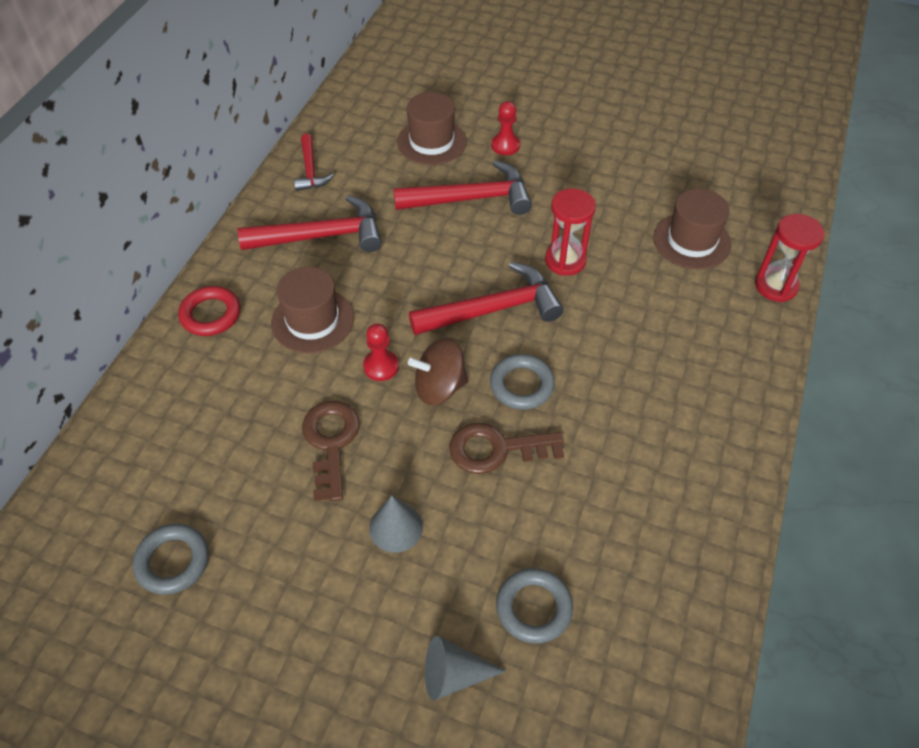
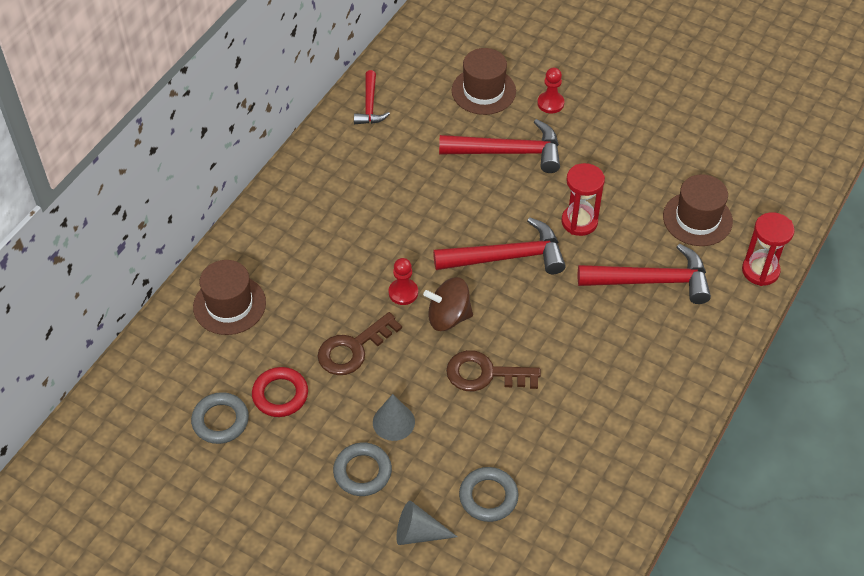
camera: 10 degrees right, 0 degrees up
(211, 314) = (268, 228): red ring -> red ring (280, 395)
(312, 320) = (352, 245): brown hat -> brown hat (229, 305)
(321, 236) = (370, 170): red hammer -> red hammer (651, 281)
(331, 442) = (353, 349): brown key -> brown key turned 135 degrees counterclockwise
(521, 385) = (517, 325): grey ring -> grey ring (362, 472)

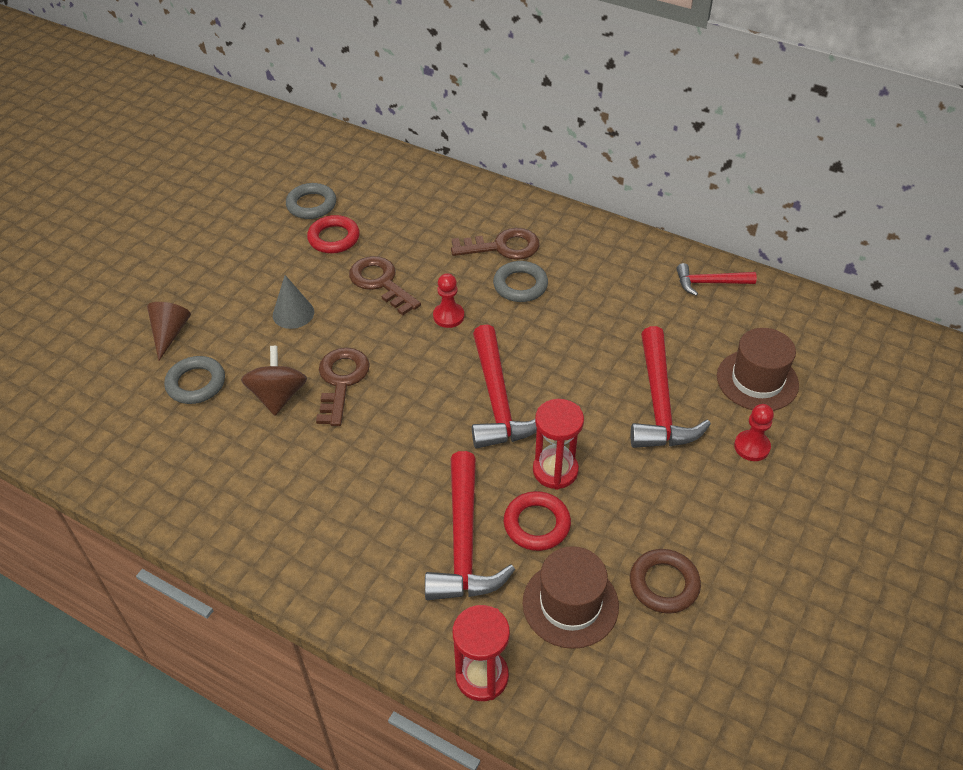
camera: 90 degrees right, 5 degrees down
(229, 305) = (436, 201): brown hat -> none
(308, 249) = (503, 247): none -> brown key
(362, 472) = (242, 294): grey ring -> grey ring (520, 285)
(418, 533) = (170, 333): grey cone -> brown cone
(448, 317) = (416, 351): brown spinning top -> brown spinning top (278, 396)
(631, 235) = (537, 524): none -> red ring
(675, 166) = (664, 584): none -> brown ring

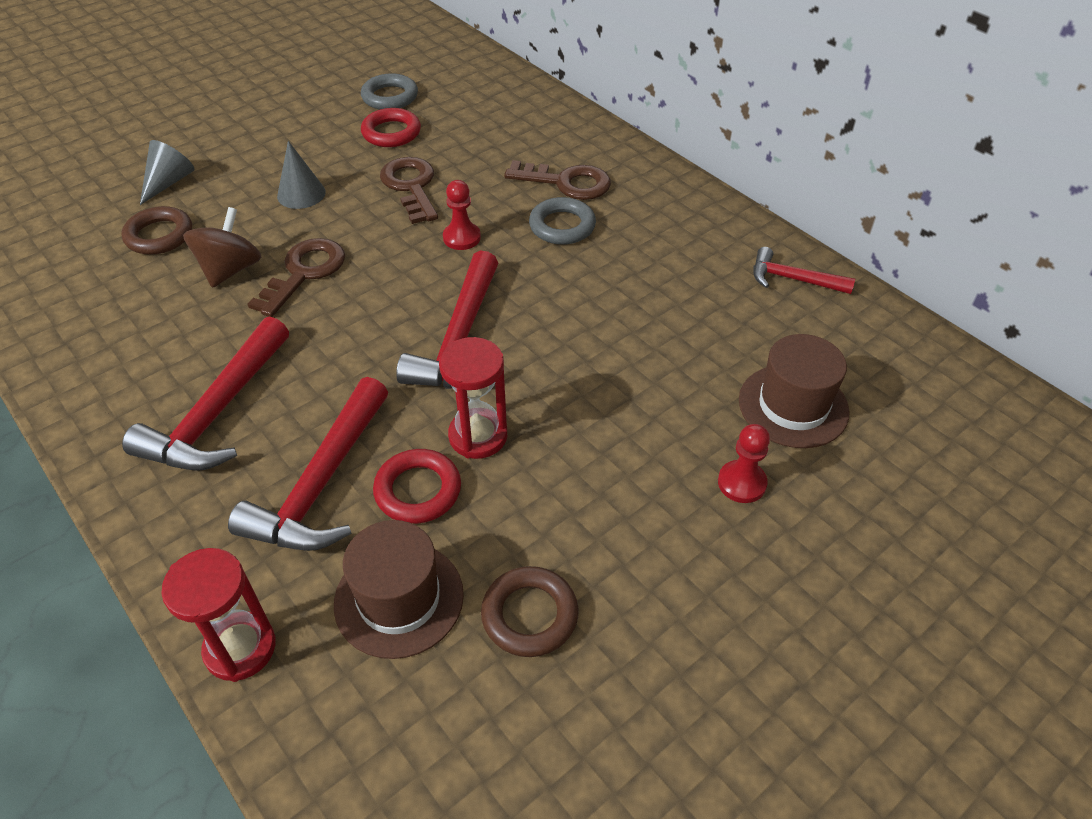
camera: 20 degrees right, 0 degrees up
(170, 333) = (169, 182): brown cone -> grey cone
(196, 383) = (159, 236): grey ring -> brown ring
(659, 403) = (651, 397): red hammer -> red hammer (218, 412)

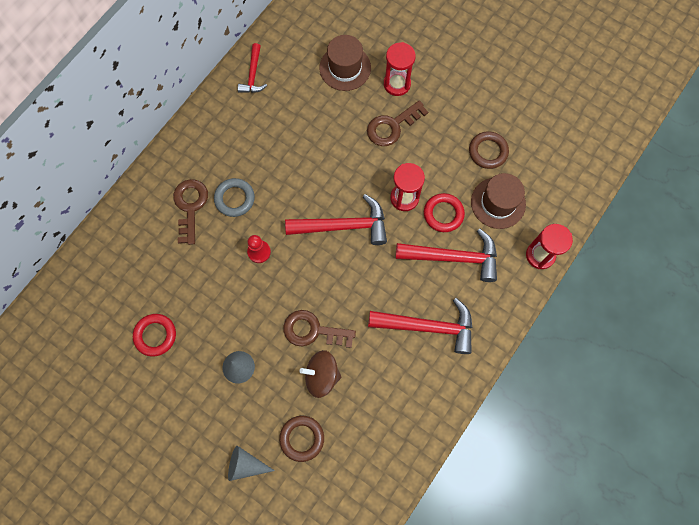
camera: 105 degrees left, 25 degrees up
(390, 97) = (108, 354): grey ring -> none
(411, 186) = (215, 299): brown key -> brown key (392, 126)
(741, 483) = (397, 84): red pawn -> red hourglass

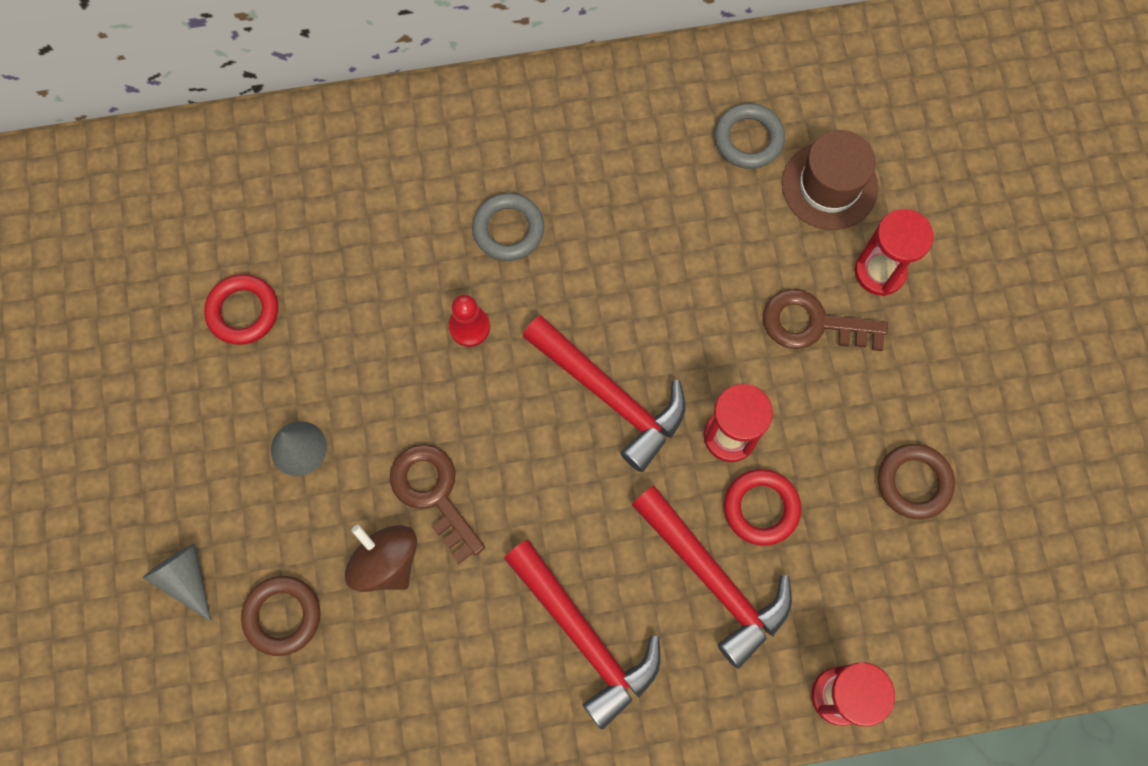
camera: 45 degrees right, 0 degrees up
(190, 206) = (444, 188): brown key -> none
(253, 75) = (696, 87): red hammer -> none
(295, 77) = (748, 139): none -> grey ring
(498, 203) = (854, 566): brown hat -> none

